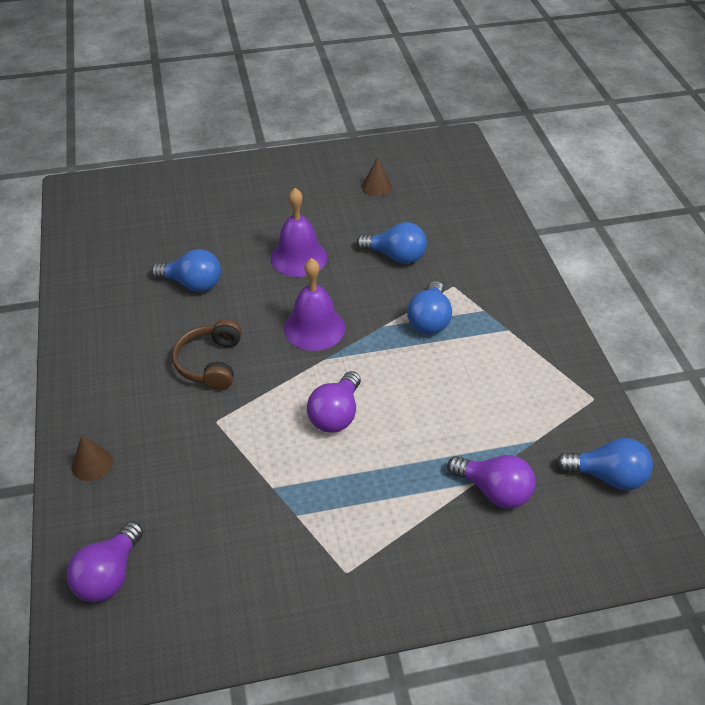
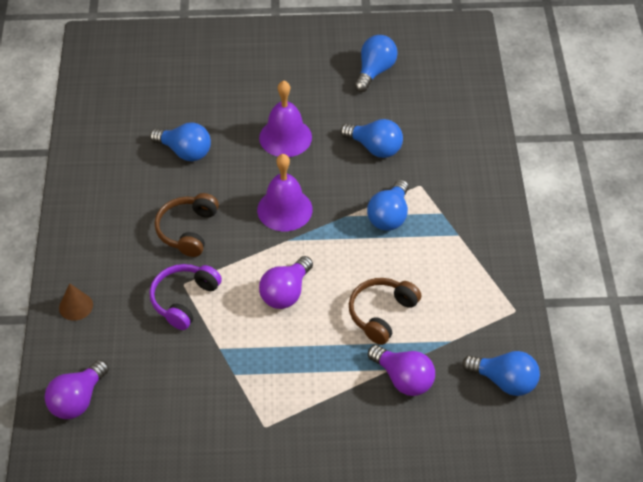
camera: 10 degrees right, 5 degrees up
(220, 438) = (184, 300): none -> purple headphones
(376, 186) = (374, 71): brown cone -> blue light bulb
(449, 422) = (381, 314): none -> brown headphones

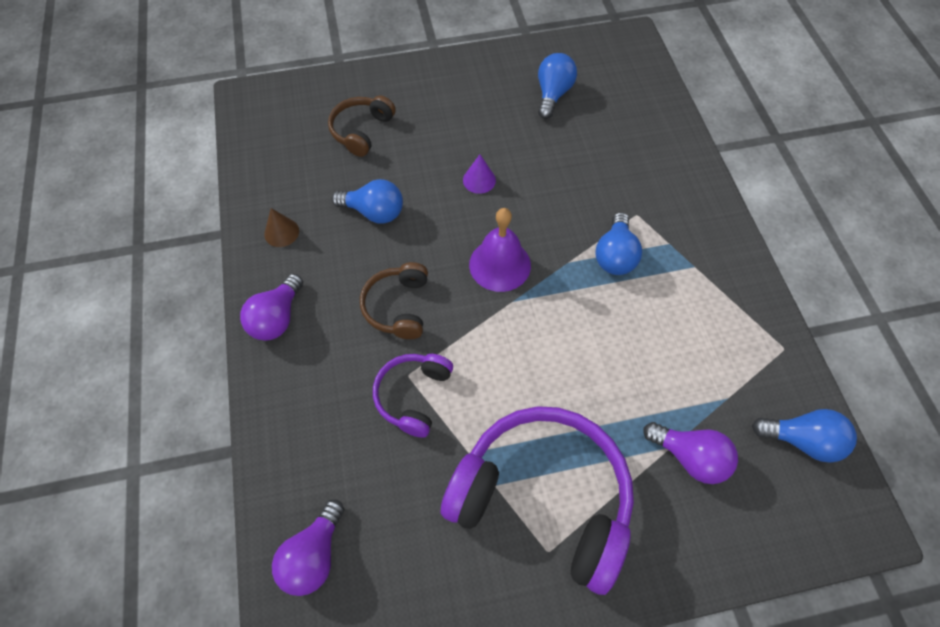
camera: 10 degrees left, 10 degrees up
(76, 306) = (287, 425): brown cone -> brown cone (281, 232)
(271, 389) = (543, 498): none -> purple headphones
(285, 137) = (479, 180): purple bell -> purple cone
(286, 293) = (527, 368): purple light bulb -> purple light bulb (277, 318)
(375, 148) = (577, 179): blue light bulb -> none
(381, 314) = (641, 377): brown headphones -> brown headphones (361, 131)

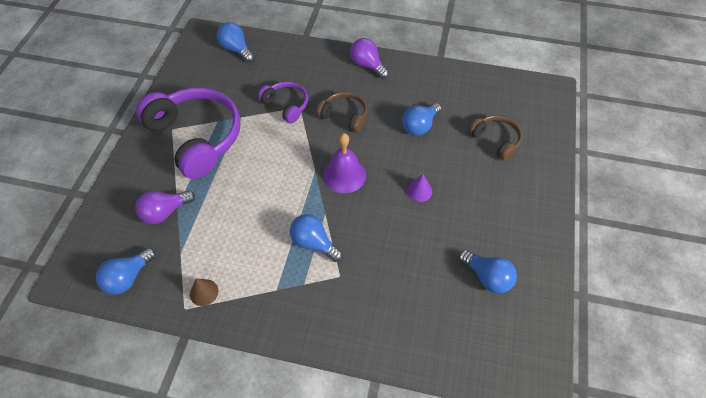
camera: 115 degrees right, 5 degrees down
(281, 232) = (426, 80): brown cone -> brown cone (204, 292)
(314, 555) = (236, 49): purple light bulb -> blue light bulb
(543, 498) = (196, 137): purple headphones -> purple headphones turned 90 degrees counterclockwise

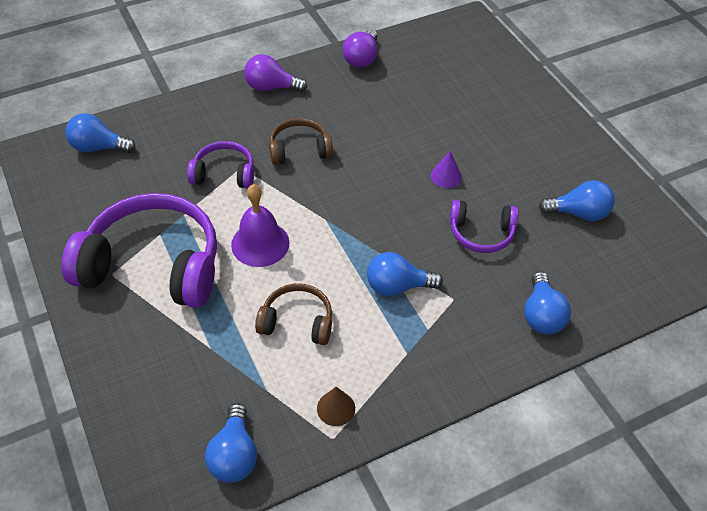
camera: 40 degrees left, 5 degrees down
(165, 212) = (203, 363): purple light bulb -> purple light bulb (361, 58)
(344, 175) = (359, 205): purple bell -> purple bell (260, 243)
(403, 245) = (481, 233): none -> purple headphones
(420, 126) = (385, 117): blue light bulb -> blue light bulb (541, 315)
(495, 140) = (467, 92): brown headphones -> brown headphones (297, 321)

